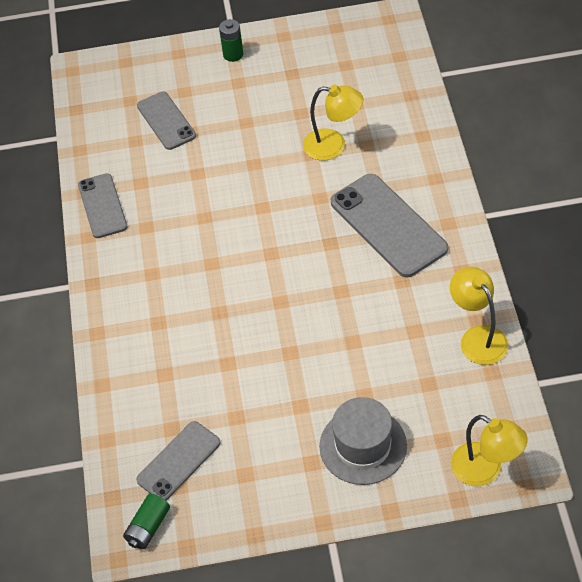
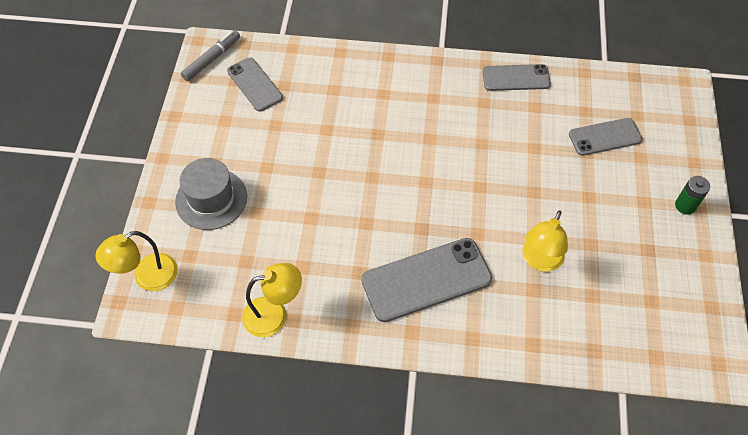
camera: 100 degrees right, 5 degrees up
(148, 527) = (212, 59): green battery -> grey marker

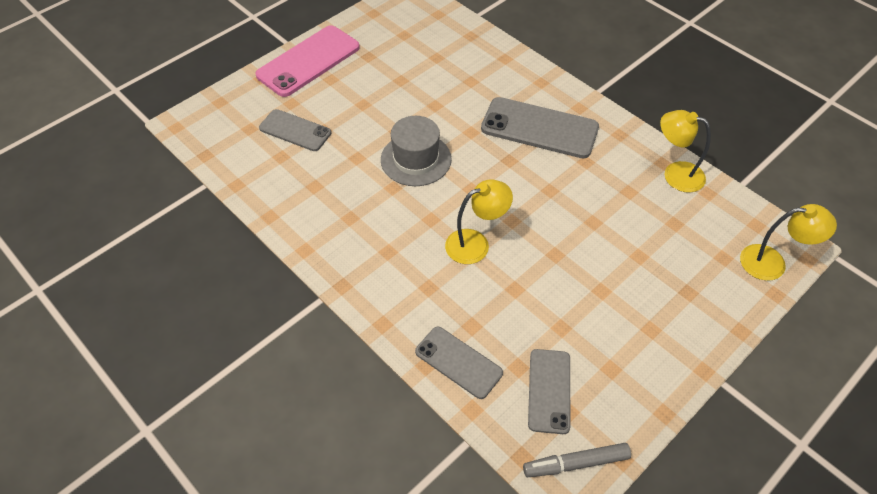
camera: 140 degrees left, 5 degrees down
(211, 199) = (675, 294): grey hat -> grey hat (416, 159)
(516, 78) = (296, 219): grey phone -> grey phone (458, 362)
(539, 261) = (447, 92): yellow lamp -> yellow lamp (476, 243)
(685, 206) = (308, 61): green battery -> pink phone

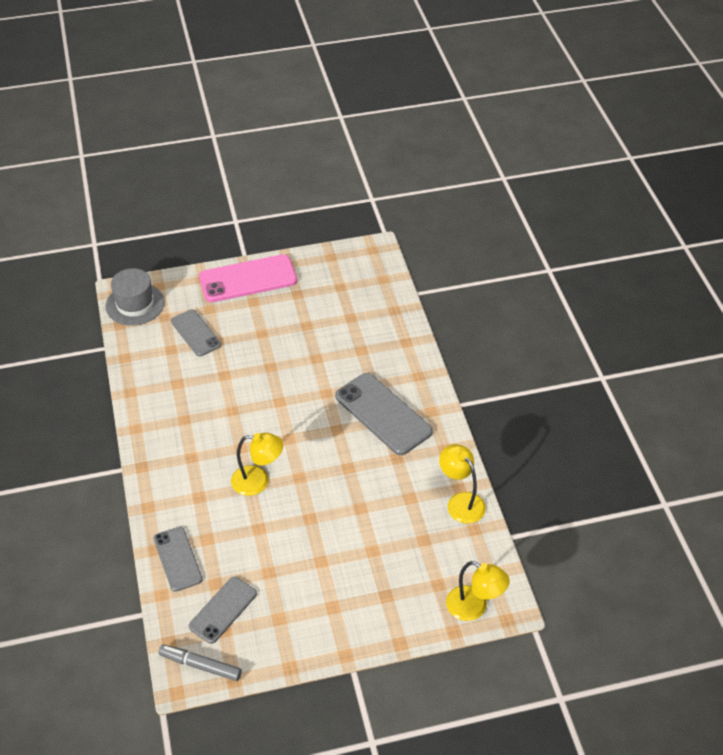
camera: 30 degrees right, 5 degrees down
(416, 159) = (266, 396): grey hat -> grey hat (135, 304)

